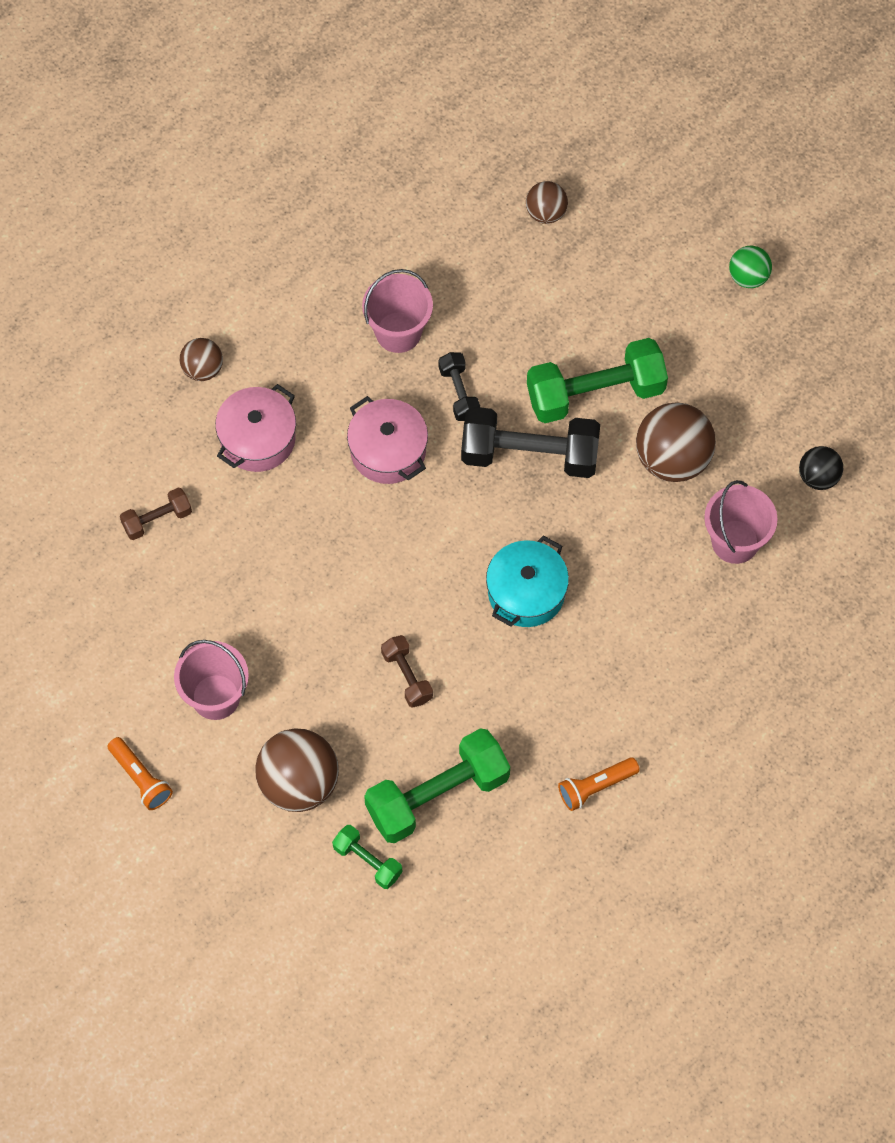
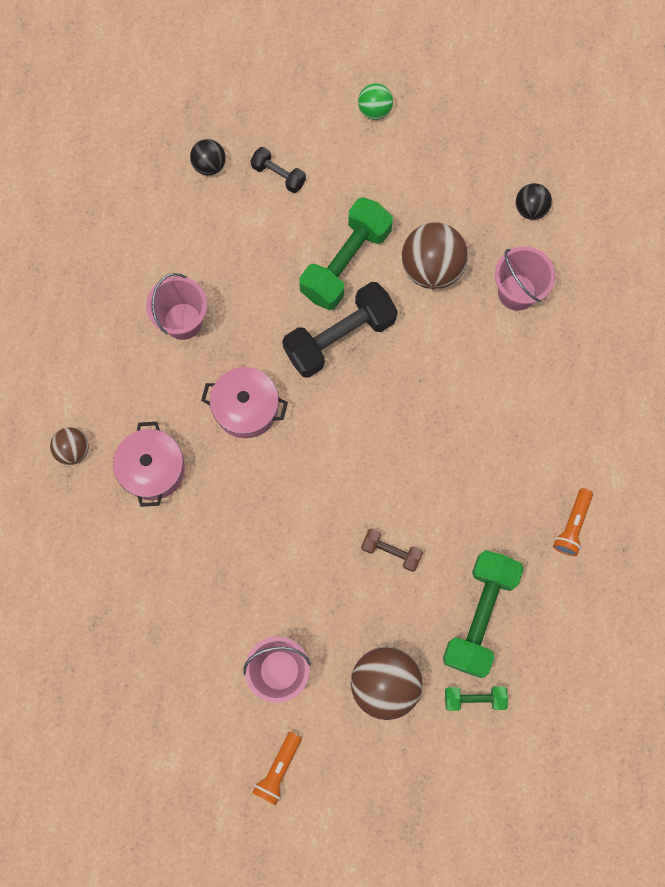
camera: 40 degrees left, 10 degrees up
(140, 778) = (278, 769): orange flashlight -> orange flashlight turned 105 degrees clockwise
(157, 519) = (133, 580): brown dumbbell -> none
(459, 393) = (258, 331): black dumbbell -> black dumbbell (278, 175)
(526, 592) = (417, 432): turquoise pot -> none
(546, 213) = (209, 165): brown ball -> black ball

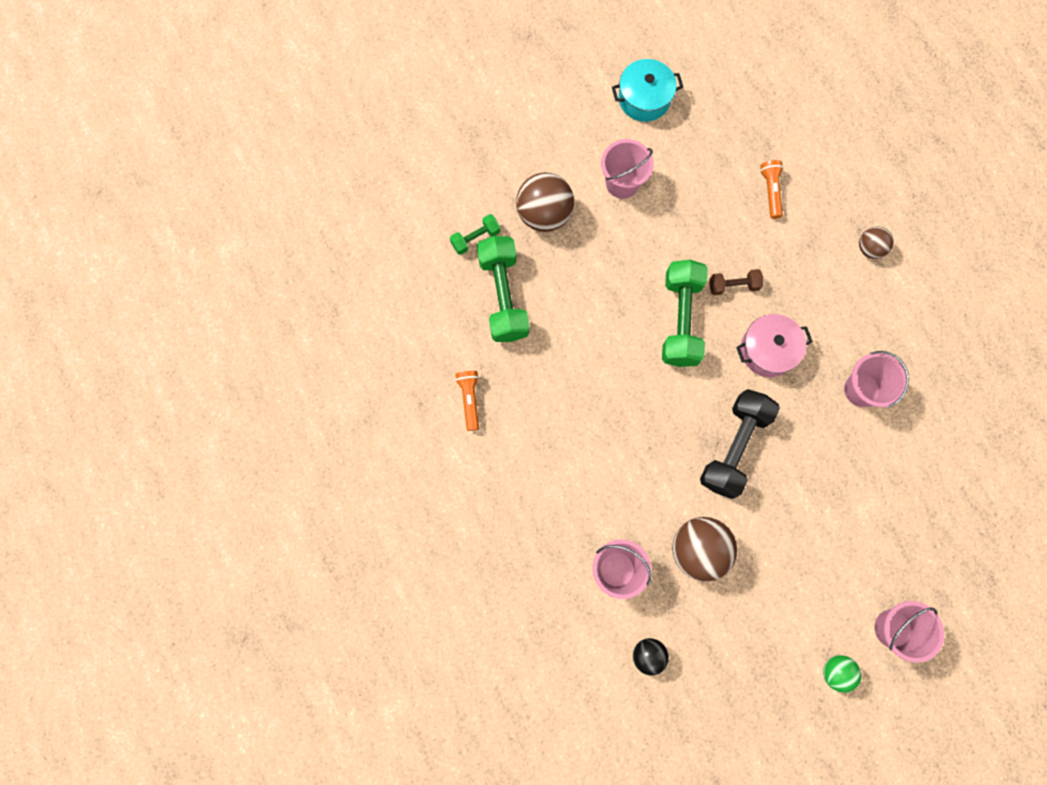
camera: 150 degrees right, 0 degrees up
(152, 469) = (804, 267): pink pot -> none
(192, 759) = (644, 99): none -> turquoise pot
(209, 165) = (935, 534): black ball -> none
(278, 175) = (874, 559): black dumbbell -> none
(278, 769) = (583, 123): orange flashlight -> orange flashlight (770, 191)
(302, 115) = (893, 628): none -> pink bucket
(346, 262) = (769, 513): green dumbbell -> green dumbbell (680, 320)
(391, 551) = (594, 305): brown dumbbell -> brown dumbbell (733, 285)

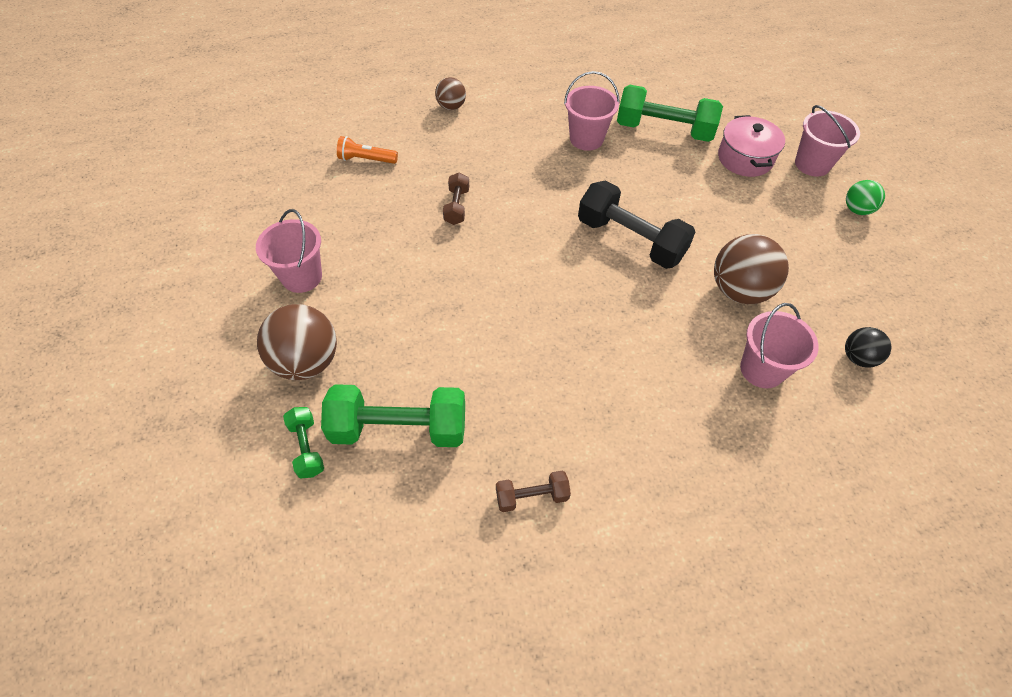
camera: 80 degrees left, 20 degrees down
(469, 400) = (532, 496): orange flashlight -> brown dumbbell
(644, 99) = (210, 237): turquoise pot -> none
(680, 320) = (482, 256): green dumbbell -> green dumbbell (664, 130)
(767, 350) = (533, 194): pink pot -> pink pot (745, 158)

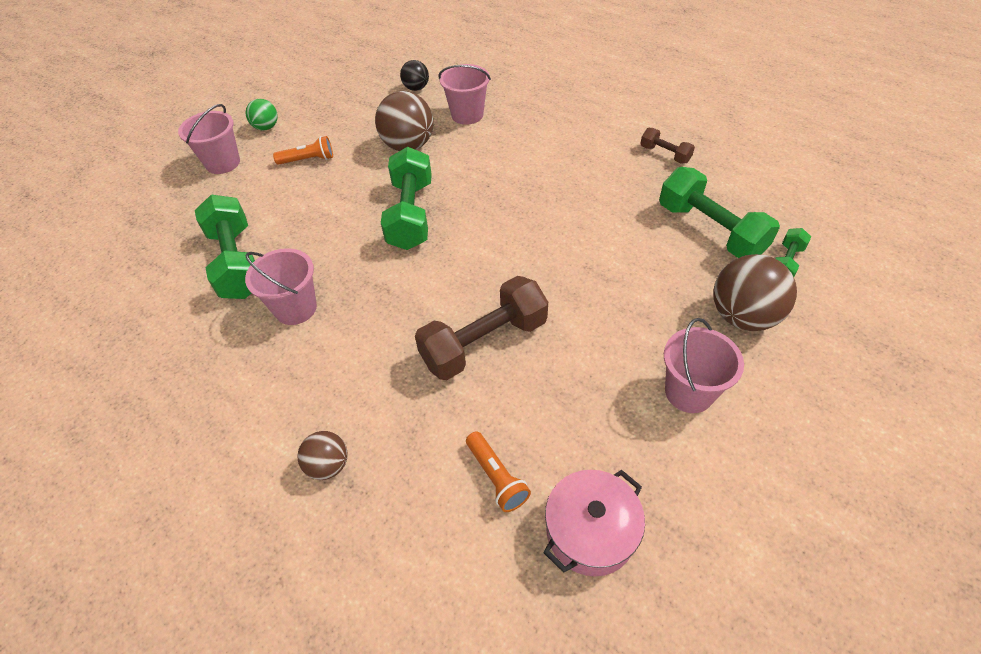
camera: 125 degrees left, 5 degrees down
(457, 206) = (484, 343): brown dumbbell -> brown dumbbell, size x1.98
(630, 240) = (411, 214): black dumbbell -> green dumbbell
(745, 158) = (243, 198): pink pot -> pink pot (590, 531)
(773, 214) = (308, 160): none -> orange flashlight

